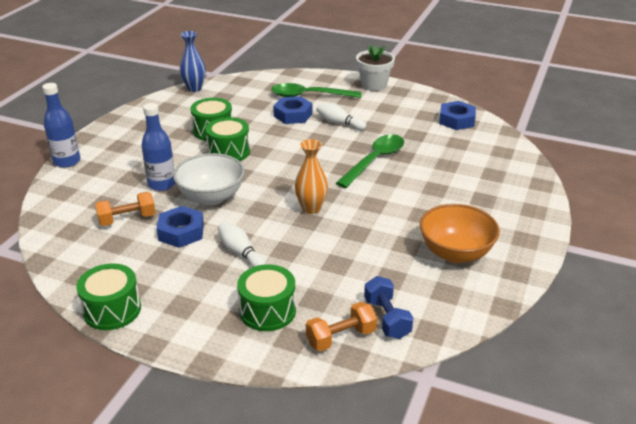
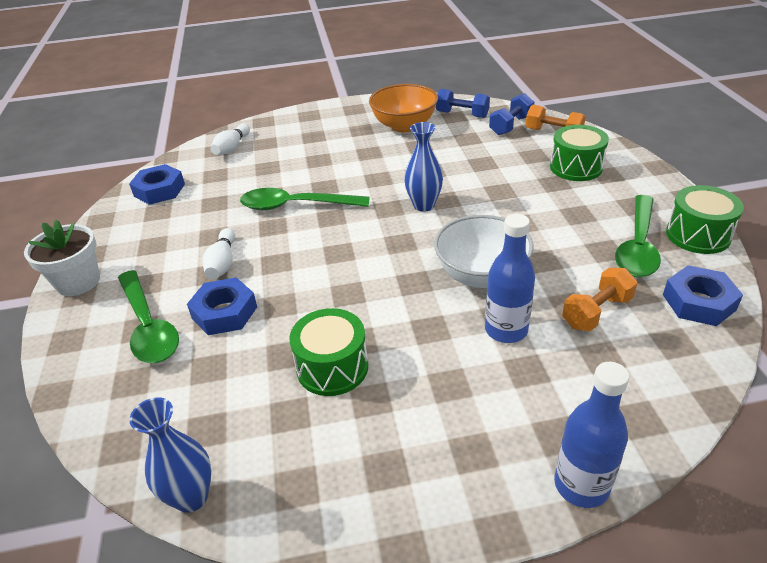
camera: 120 degrees left, 5 degrees up
(127, 219) = (596, 312): orange dumbbell -> orange dumbbell turned 75 degrees counterclockwise
(145, 273) = (638, 246): none -> green spoon
(181, 232) = (559, 260): blue nut -> blue nut (698, 302)
(229, 152) = (375, 317): green drum -> none
(240, 252) = (535, 211): white bowling pin -> white bowling pin (232, 148)
(311, 208) = (424, 205): orange vase -> blue vase
(445, 299) = (462, 114): none -> blue dumbbell

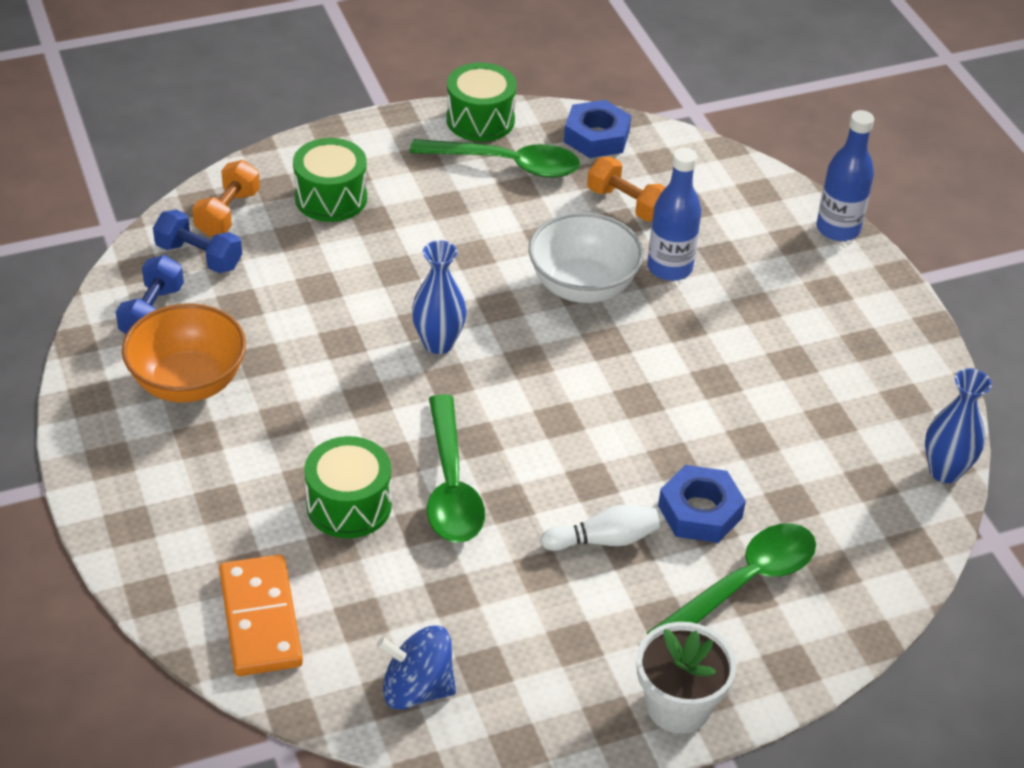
camera: 105 degrees left, 5 degrees up
(159, 190) = (417, 689): blue nut -> blue spinning top
(232, 148) = (260, 619): white bowling pin -> orange domino
(332, 367) = (760, 396): green drum -> green drum (349, 505)

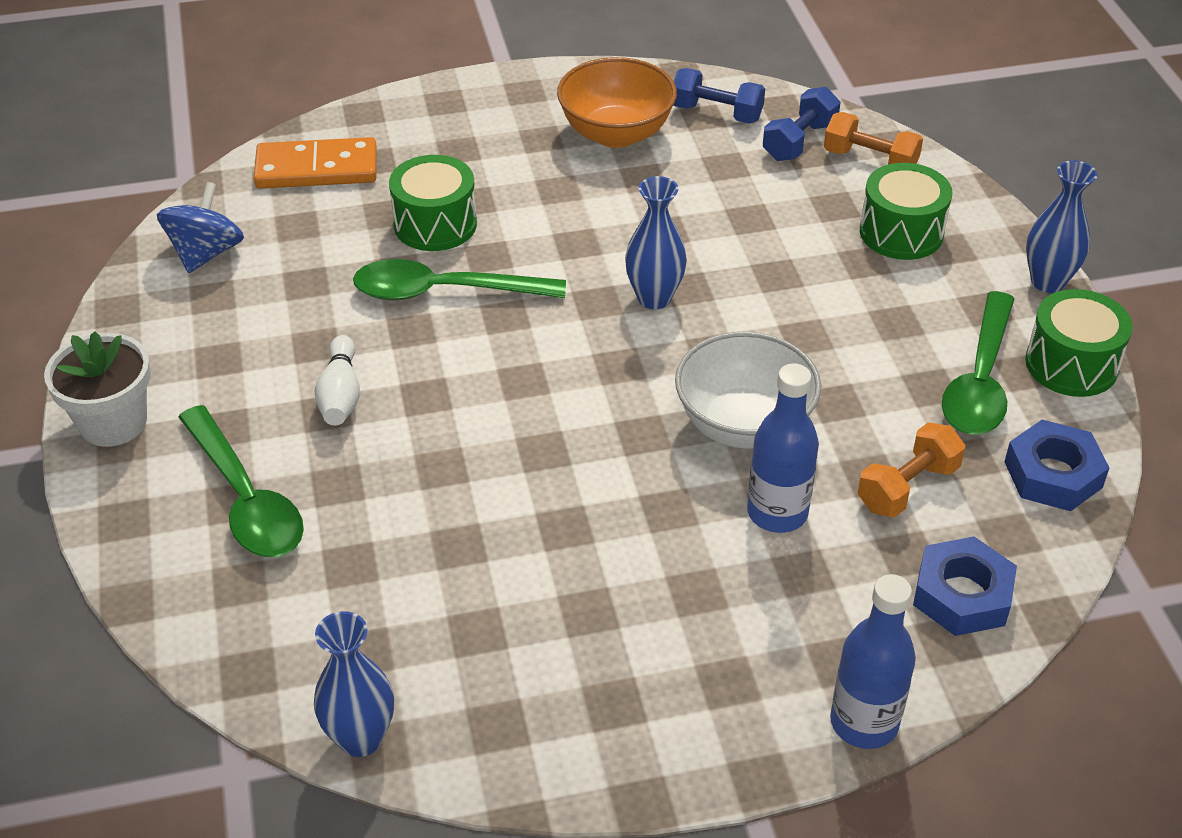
camera: 100 degrees right, 0 degrees up
(385, 124) = (1047, 282): none -> blue vase
(700, 511) = (358, 478): blue nut -> blue nut (962, 595)

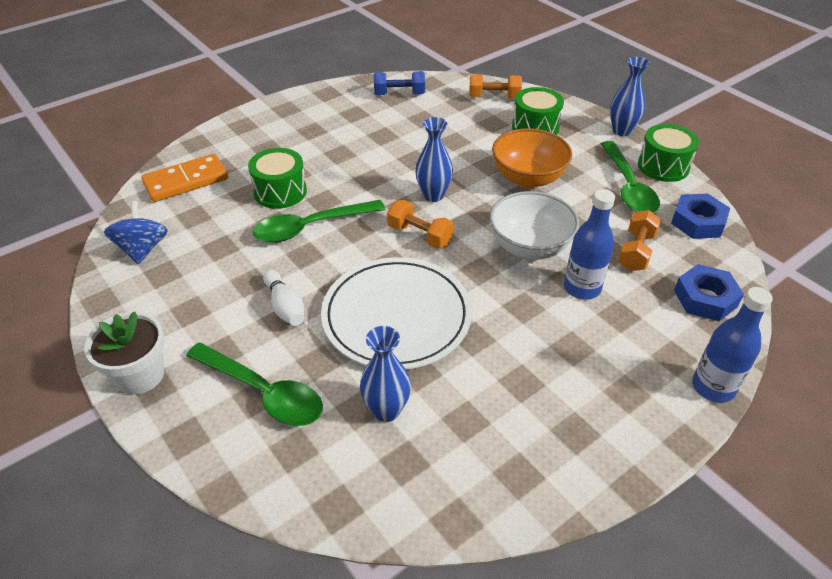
camera: 25 degrees left, 0 degrees up
(360, 738) = (440, 521): blue vase -> blue vase (386, 410)
(479, 460) = (396, 316): none -> white plate
(591, 353) = (420, 235): none -> orange dumbbell
(616, 133) = (352, 117): orange bowl -> orange bowl (528, 178)
(799, 141) = (452, 97): blue dumbbell -> none

